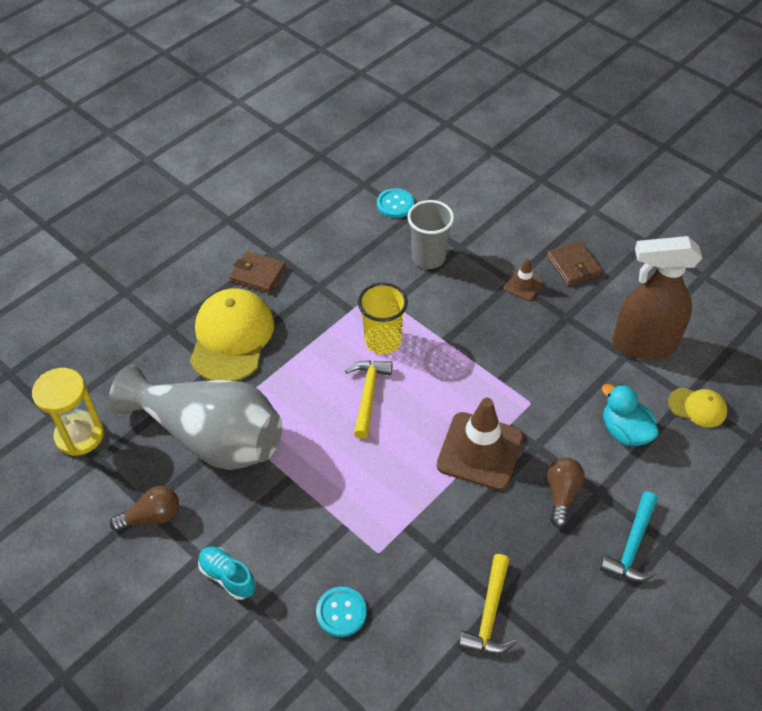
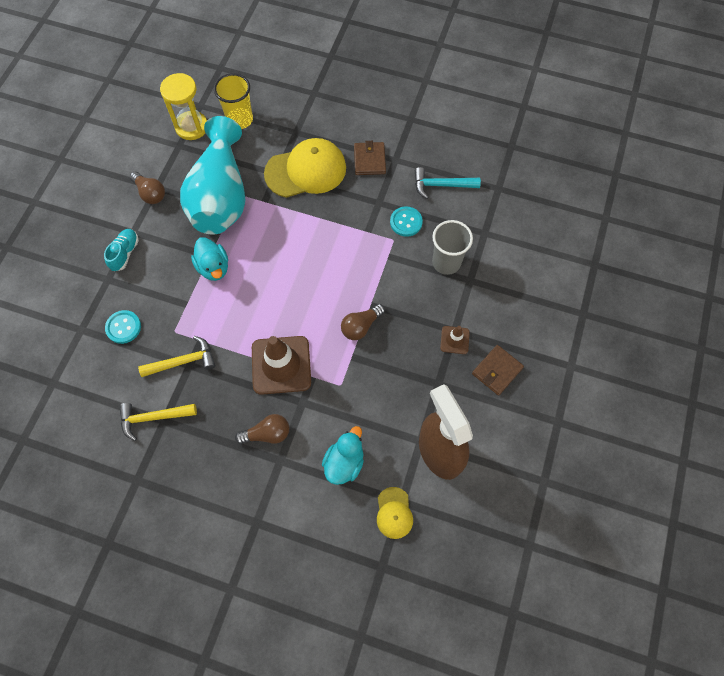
camera: 65 degrees right, 15 degrees up
(210, 437) = (221, 196): grey vase -> turquoise vase
(310, 478) = (213, 267): none -> turquoise duck
(368, 394) = (297, 274): yellow hammer -> yellow hammer (183, 361)
(383, 341) = (349, 264): yellow cup -> yellow cup (240, 120)
(395, 204) = (489, 218): turquoise button -> turquoise button (406, 222)
(467, 358) = (361, 326): none -> brown light bulb
(632, 546) = (243, 498): turquoise hammer -> turquoise hammer (441, 185)

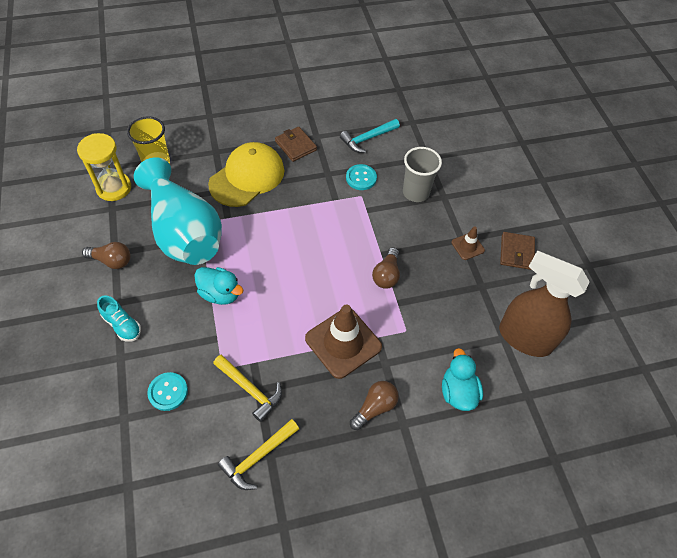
camera: 35 degrees left, 10 degrees down
(125, 253) = (122, 325): turquoise shoe -> turquoise shoe turned 150 degrees clockwise
(183, 361) = (250, 389): yellow hammer -> yellow hammer turned 90 degrees clockwise
(394, 513) = (529, 408): yellow cap -> none

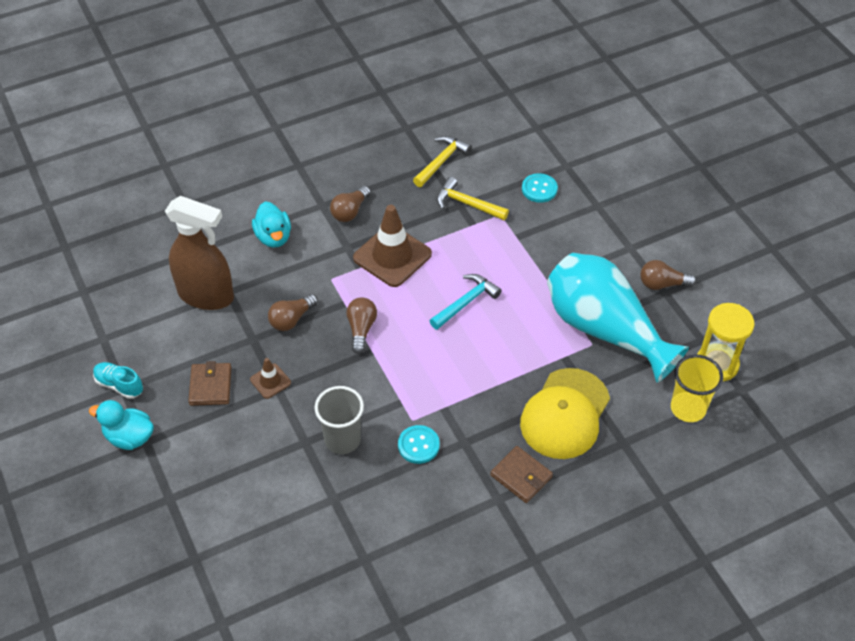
camera: 170 degrees right, 5 degrees down
(122, 325) = (612, 230): turquoise shoe -> turquoise shoe (119, 385)
(220, 294) = (532, 275): turquoise duck -> turquoise duck (129, 437)
(367, 139) = (424, 511): turquoise hammer -> turquoise hammer (466, 302)
(446, 297) = (292, 319): none -> brown light bulb

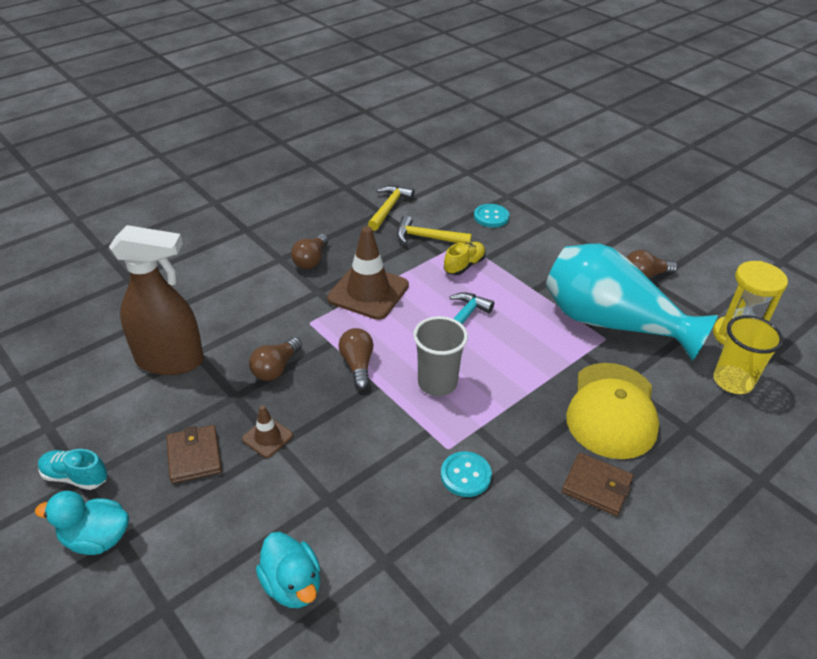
camera: 15 degrees left, 10 degrees down
(273, 237) = (235, 294): turquoise duck -> turquoise duck (292, 584)
(342, 439) = (373, 487): grey cup -> grey cup (437, 383)
(491, 242) = (464, 266): none -> yellow shoe

